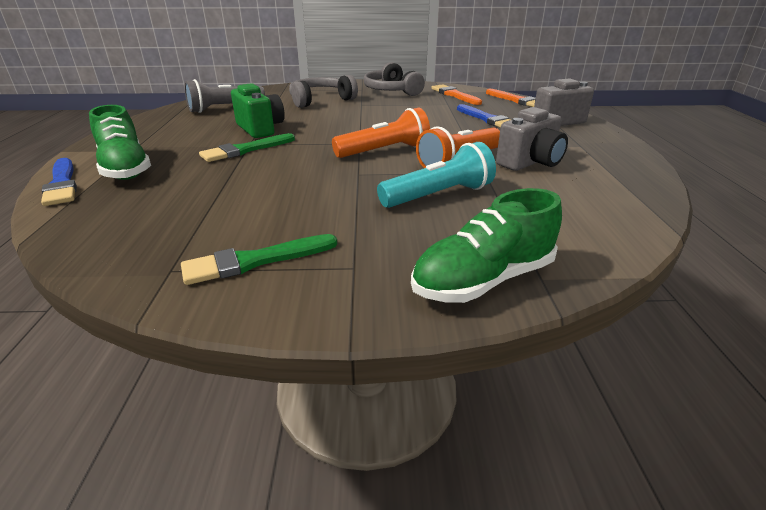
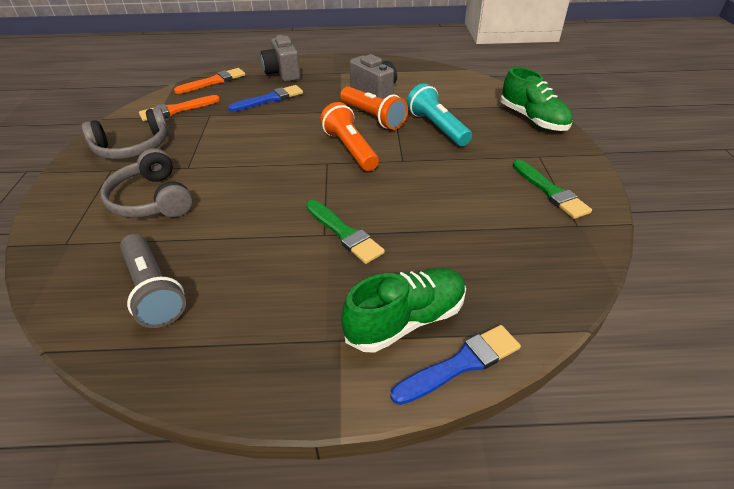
camera: 90 degrees left, 10 degrees up
(260, 129) = (269, 235): green camera -> none

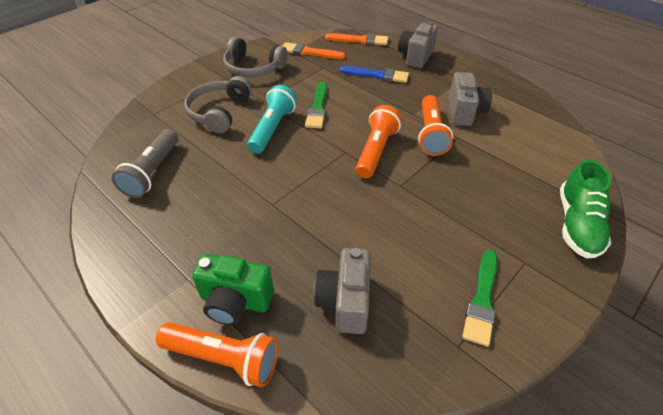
camera: 45 degrees right, 5 degrees up
(344, 233) = (284, 213): green brush -> green brush (318, 108)
(406, 320) = (235, 301): green shoe -> green camera
(437, 127) = (470, 175): turquoise flashlight -> turquoise flashlight (272, 129)
(461, 364) = (223, 358): blue brush -> orange flashlight
(481, 255) = (345, 302): none -> grey camera

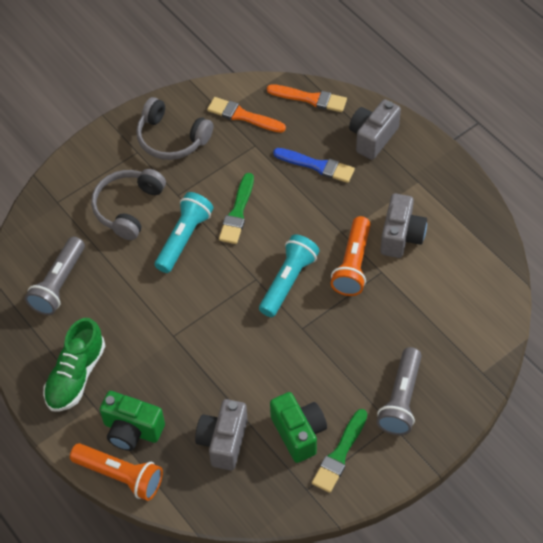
camera: 10 degrees right, 10 degrees up
(376, 151) = (288, 281): orange flashlight -> turquoise flashlight
(428, 282) = (298, 433): none -> green camera
(523, 237) = (401, 399): none -> grey flashlight
(577, 224) = (458, 392): green shoe -> green shoe (76, 375)

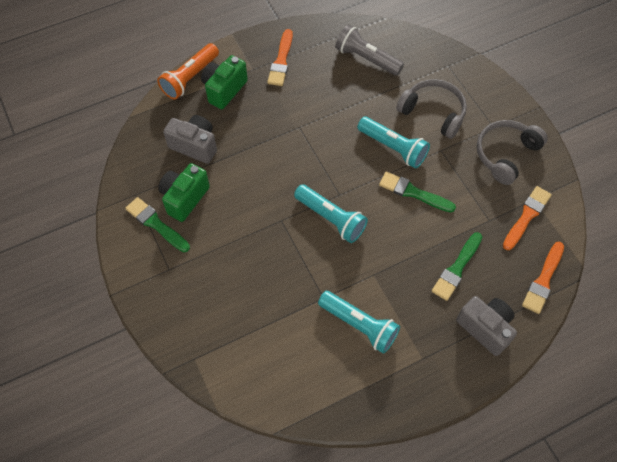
camera: 100 degrees right, 5 degrees up
(76, 375) = (281, 61): green shoe -> orange brush
(298, 433) = (184, 198): green camera -> green camera turned 135 degrees clockwise
(317, 166) = (456, 269): blue brush -> green brush
(353, 264) = (337, 275): orange flashlight -> none
(401, 236) = (359, 325): grey camera -> turquoise flashlight
(401, 399) = (189, 282): grey flashlight -> none

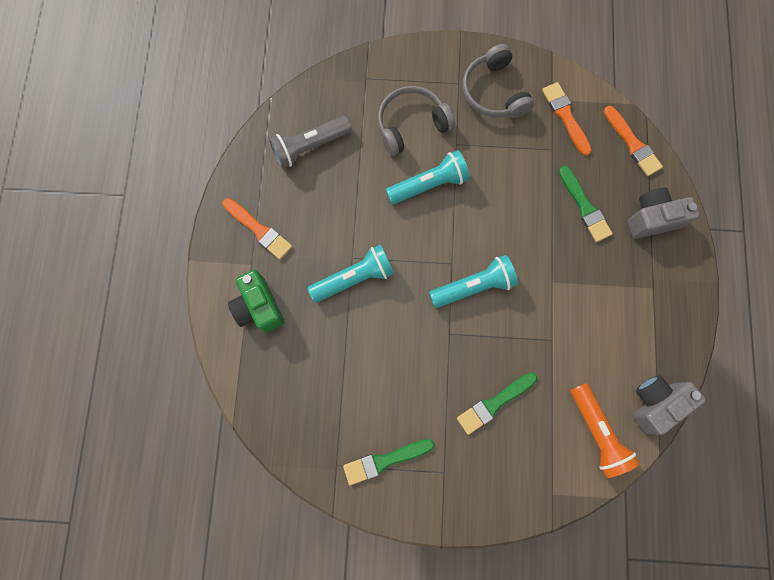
camera: 60 degrees left, 15 degrees up
(184, 198) = (370, 416): green camera -> none
(190, 78) = (221, 335): orange flashlight -> orange flashlight (596, 431)
(195, 146) = (312, 374): grey camera -> grey camera (654, 403)
(359, 325) = (595, 324): turquoise flashlight -> turquoise flashlight (354, 278)
(413, 192) = (487, 196): green brush -> green brush (494, 403)

